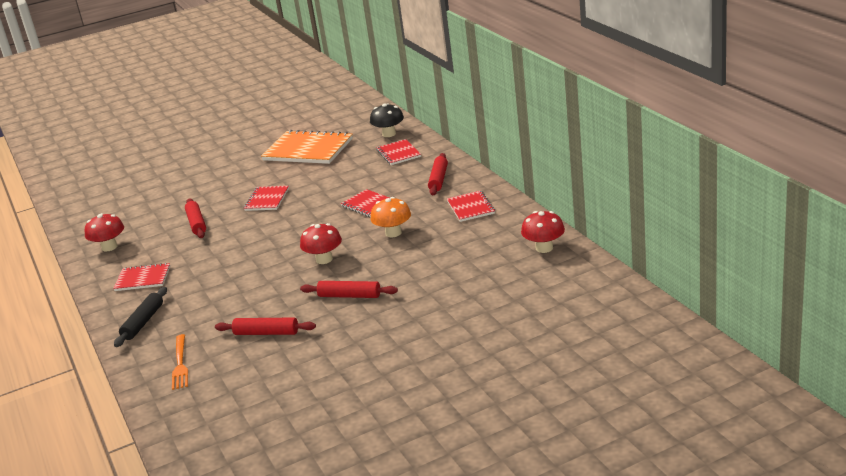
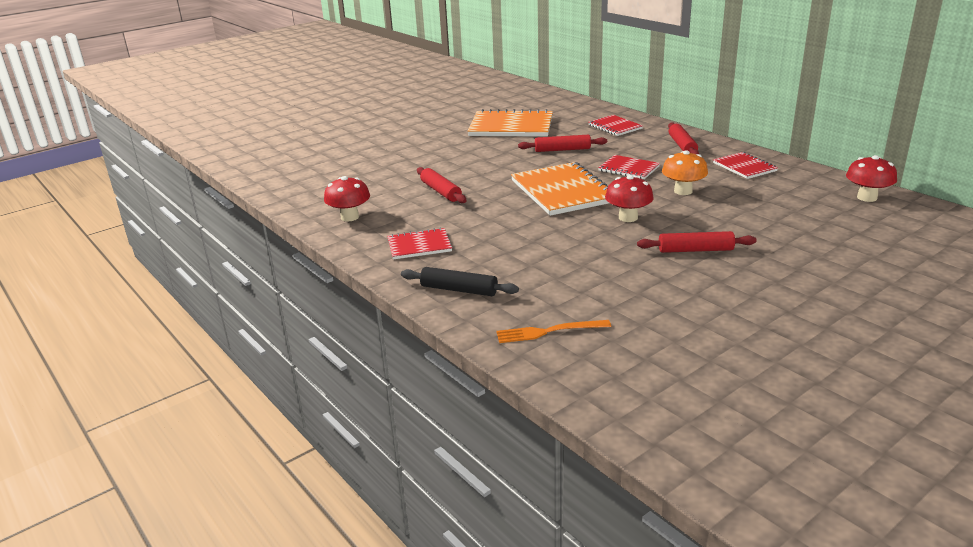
camera: 15 degrees left, 0 degrees up
(143, 322) = (459, 289): black rolling pin -> black rolling pin turned 75 degrees counterclockwise
(180, 364) = (549, 331): orange fork -> orange fork turned 105 degrees clockwise
(266, 333) = (631, 292): red rolling pin -> red rolling pin (562, 150)
(267, 200) = (505, 168): red notebook -> none
(294, 228) = (563, 191): none -> orange notebook
(389, 134) = (587, 112): black mushroom -> none

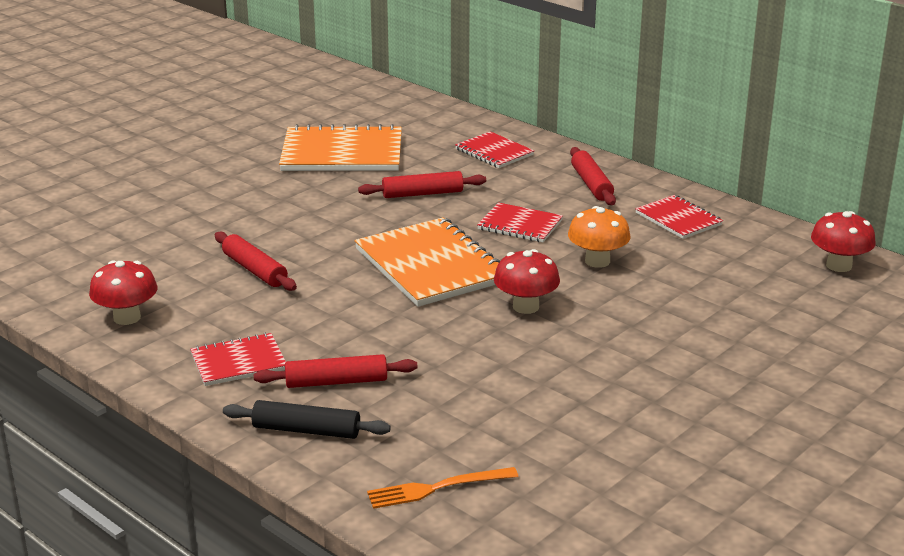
camera: 10 degrees left, 0 degrees up
(695, 250) = (619, 355): red rolling pin -> red rolling pin (336, 381)

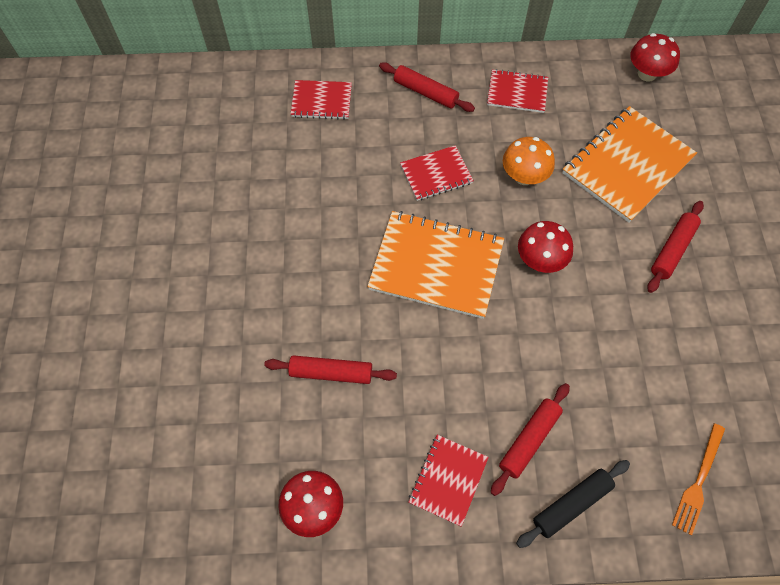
camera: 45 degrees left, 35 degrees up
(342, 153) = (217, 183): orange notebook -> orange notebook (627, 165)
(422, 193) = (333, 188): red rolling pin -> red rolling pin (672, 250)

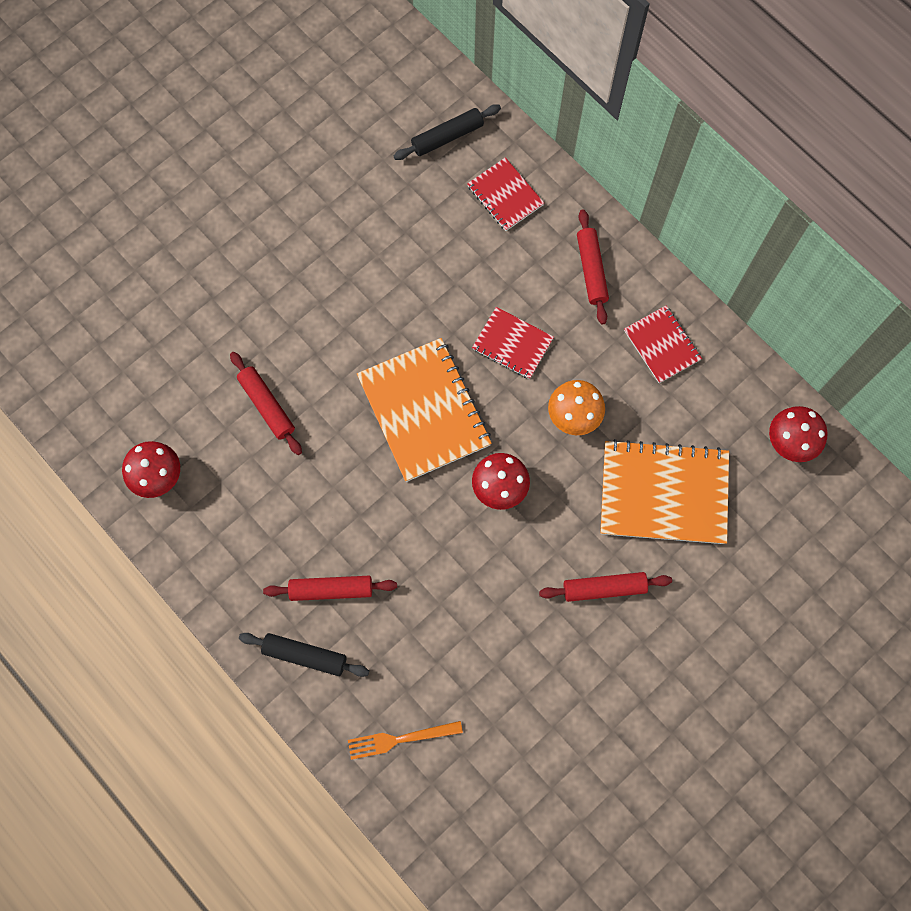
camera: 50 degrees right, 10 degrees up
(242, 102) = (447, 136): none -> black rolling pin
(448, 480) = (252, 553): red notebook -> none

